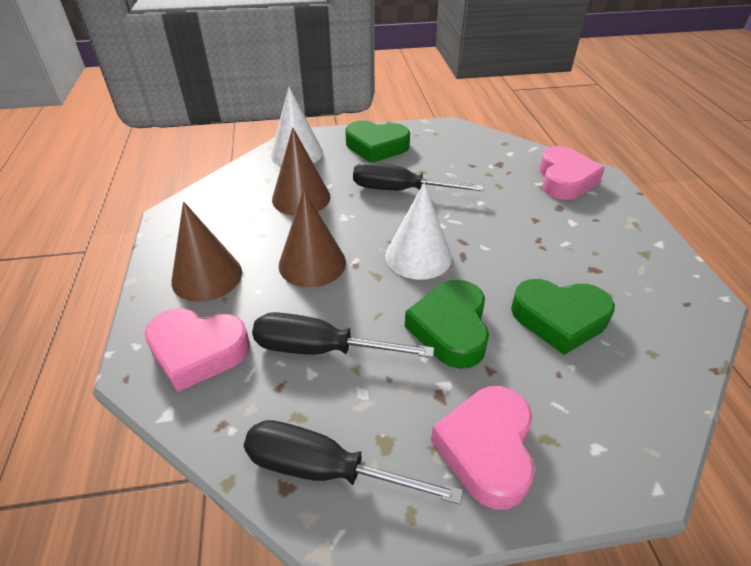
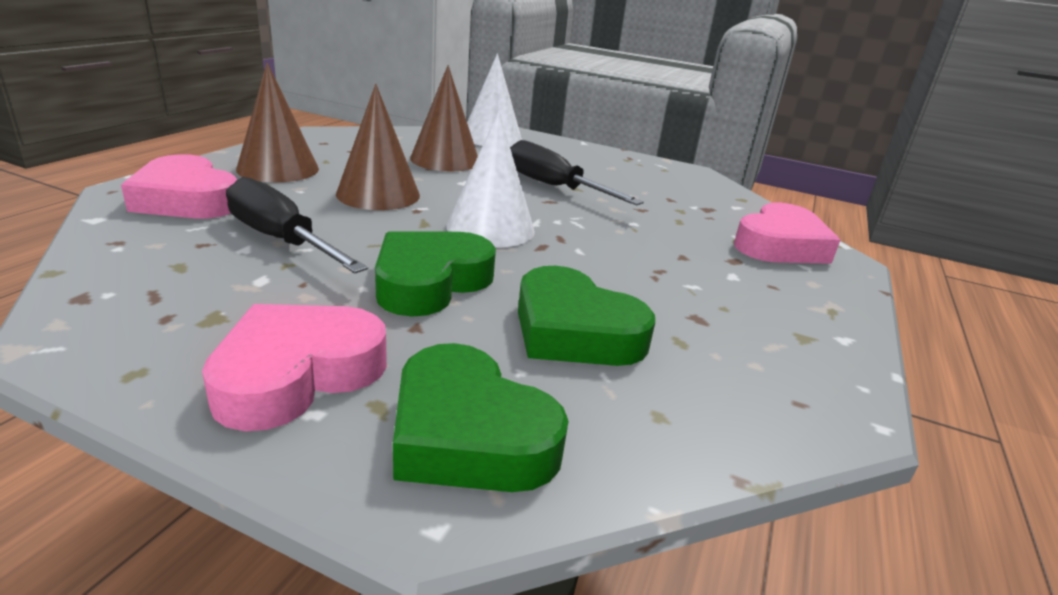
camera: 30 degrees right, 15 degrees down
(324, 470) = (130, 304): black screwdriver -> none
(376, 147) = (580, 157): green heart -> green heart (469, 434)

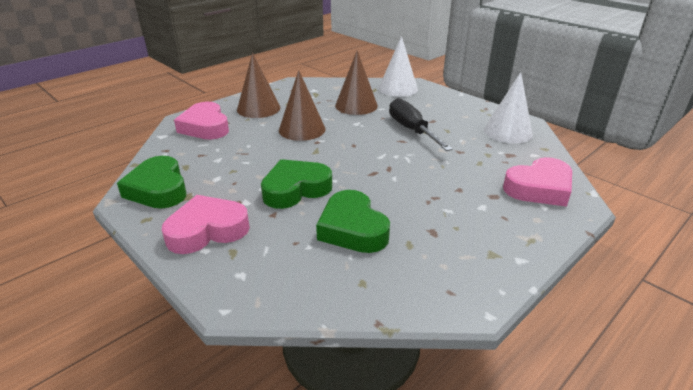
camera: 25 degrees right, 5 degrees up
(281, 240) = (237, 155): black screwdriver -> none
(469, 434) = (263, 273): green heart -> green heart (158, 189)
(490, 228) = (351, 158): white cone -> white cone (508, 132)

